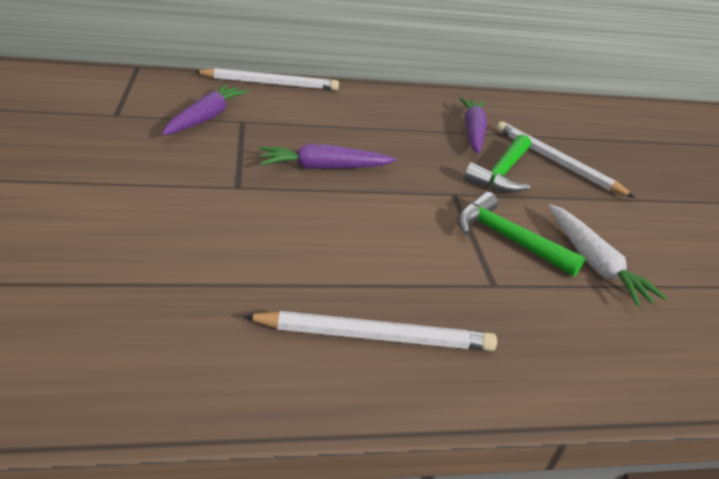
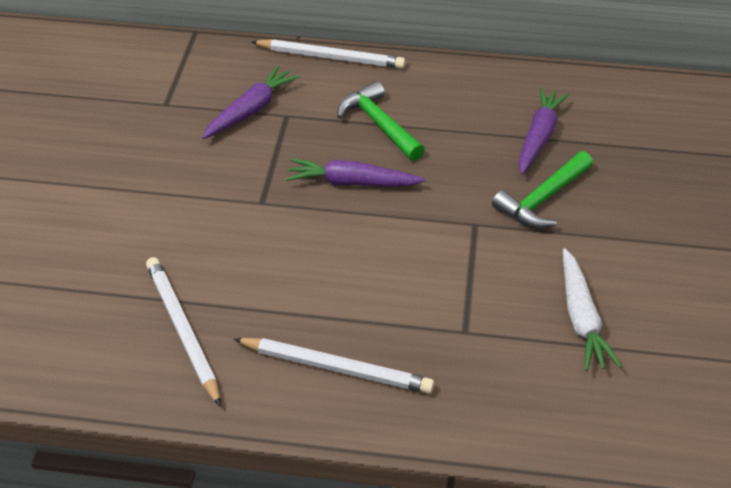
camera: 20 degrees right, 10 degrees up
(506, 238) = (504, 282): green hammer -> green hammer (379, 124)
(556, 162) = (618, 186): white pencil -> white pencil (183, 330)

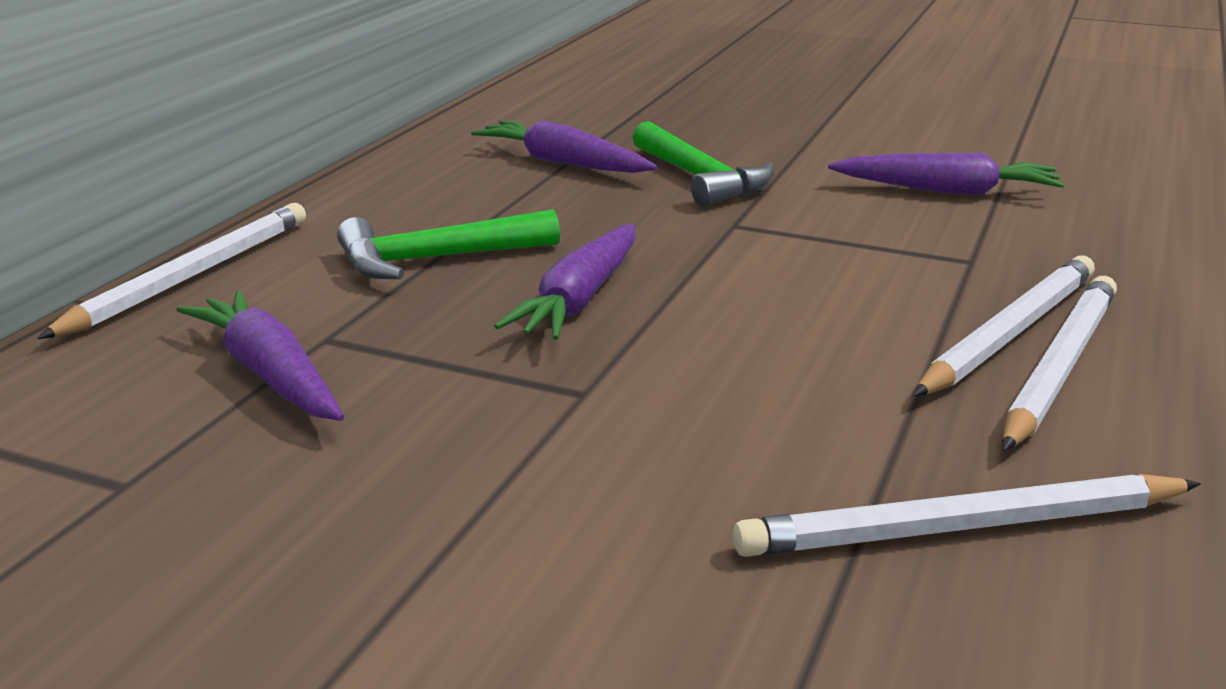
camera: 75 degrees left, 20 degrees down
(369, 348) = (1009, 333): none -> white pencil
(581, 318) = (947, 191): white carrot -> purple carrot

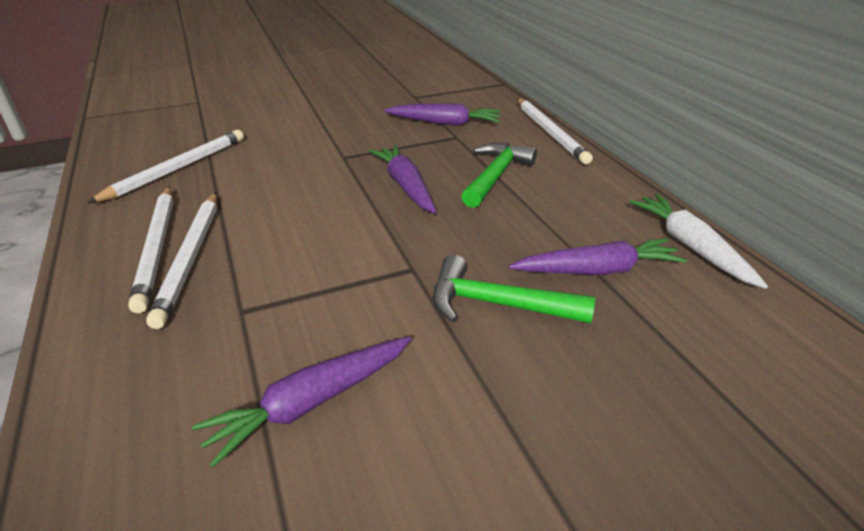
camera: 135 degrees right, 10 degrees up
(441, 144) = (690, 246): none -> white carrot

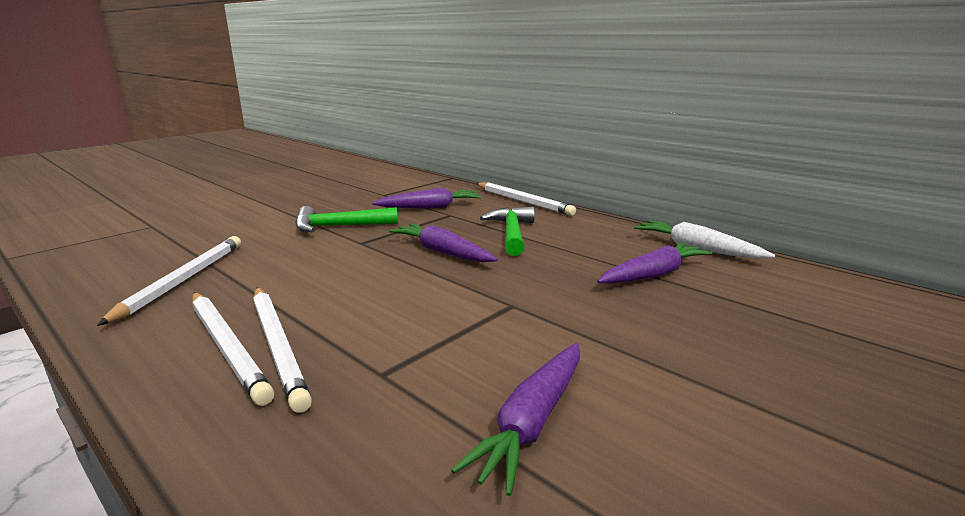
camera: 25 degrees left, 15 degrees down
(496, 304) = (607, 311): green hammer -> green hammer (339, 226)

